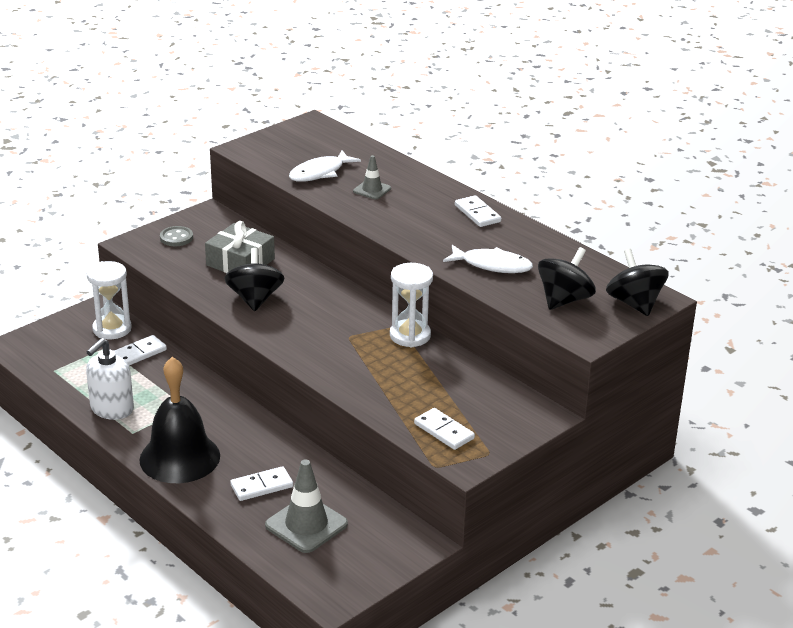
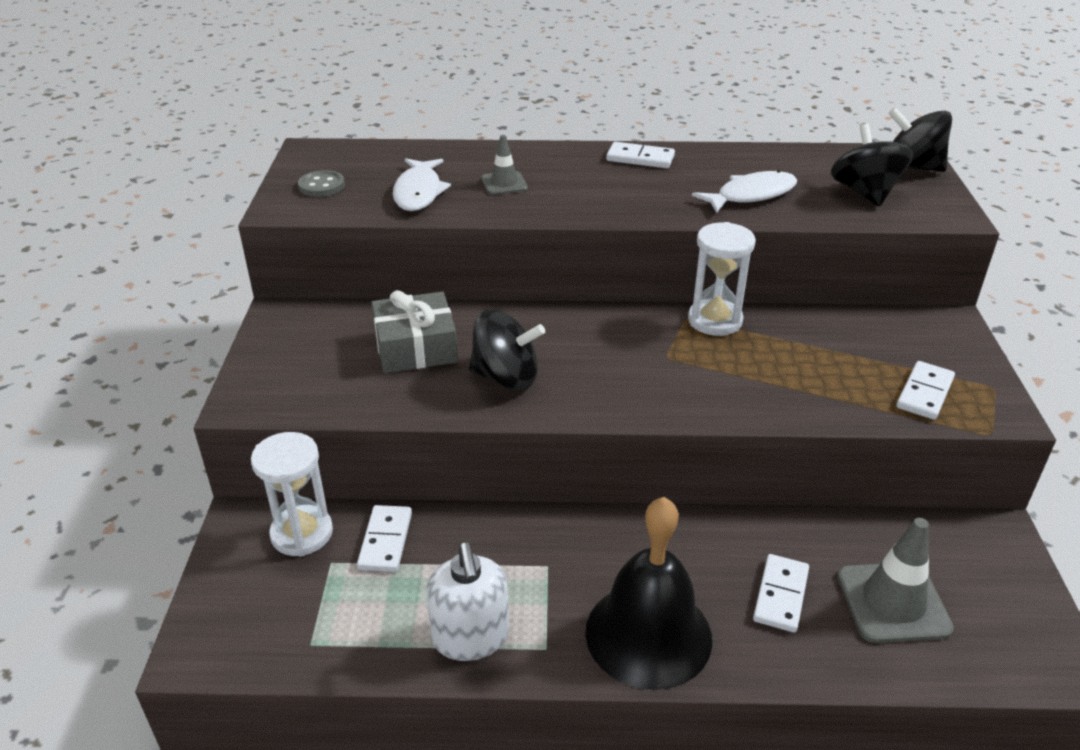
camera: 45 degrees left, 5 degrees up
(176, 238) = (291, 363): grey button -> grey button (321, 186)
(255, 299) = (506, 377): black spinning top -> black spinning top turned 150 degrees clockwise
(444, 431) = (925, 393): white domino -> white domino turned 60 degrees counterclockwise

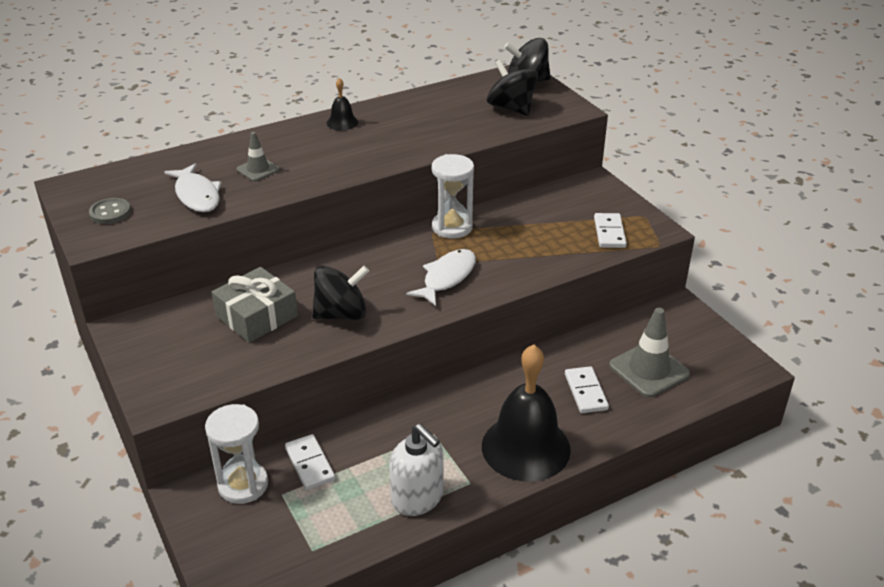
camera: 30 degrees left, 0 degrees up
(640, 158) = (342, 122): white domino -> black bell
(751, 195) = (440, 130): white fish -> white fish (447, 277)

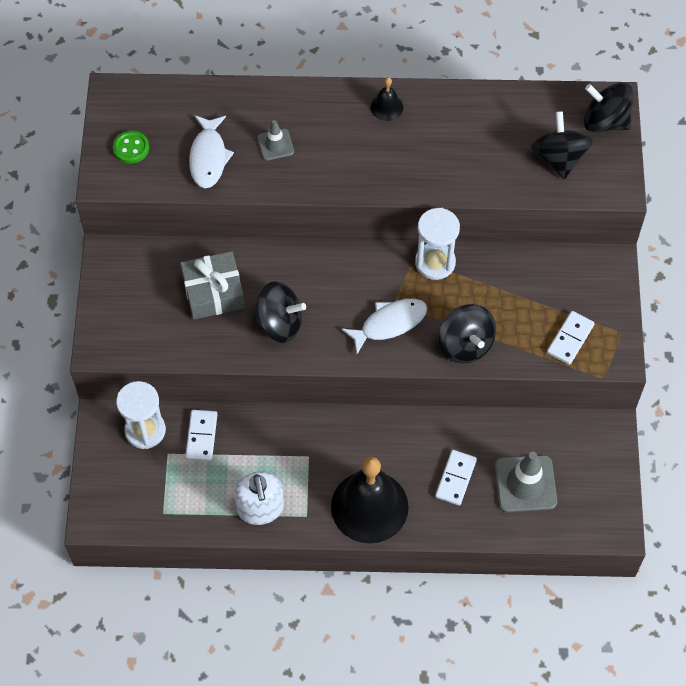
camera: 30 degrees right, 25 degrees up
(110, 213) = (131, 148): grey button -> green button
(526, 267) = (465, 345): none -> black spinning top

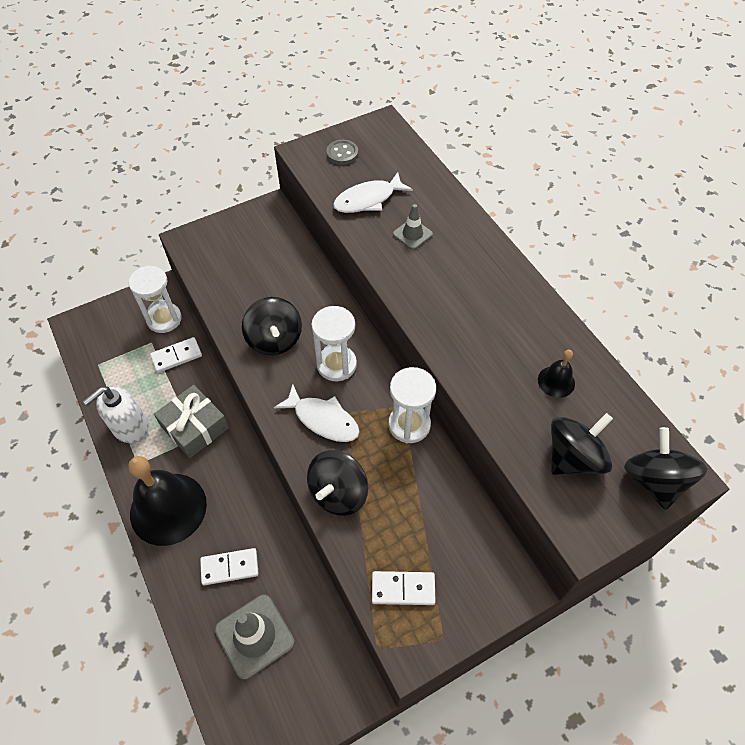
camera: 60 degrees right, 5 degrees down
(131, 148) = (342, 153): green button -> grey button
(213, 292) = (277, 283): grey gift -> grey gift (194, 427)
(340, 287) = (336, 365): none -> white hourglass
(386, 107) = (512, 290): black bell -> black bell (556, 381)

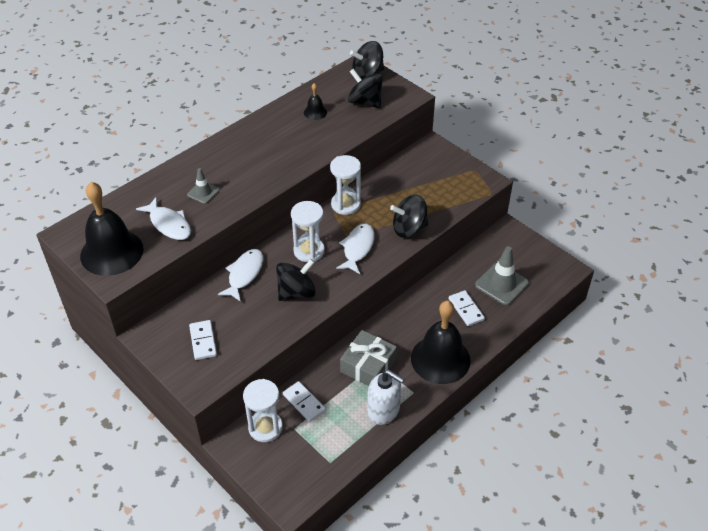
camera: 105 degrees left, 10 degrees down
(322, 296) = (244, 274): none -> white fish
(338, 493) = (409, 228): black spinning top -> black spinning top turned 150 degrees clockwise
(342, 153) = (111, 252): grey button -> black bell
(403, 589) = (455, 189): white domino -> white domino (203, 341)

